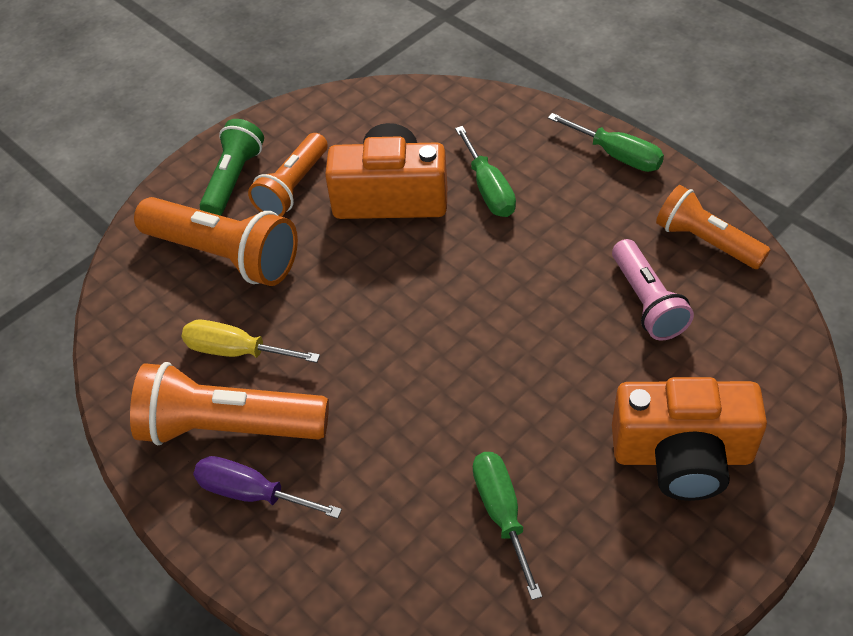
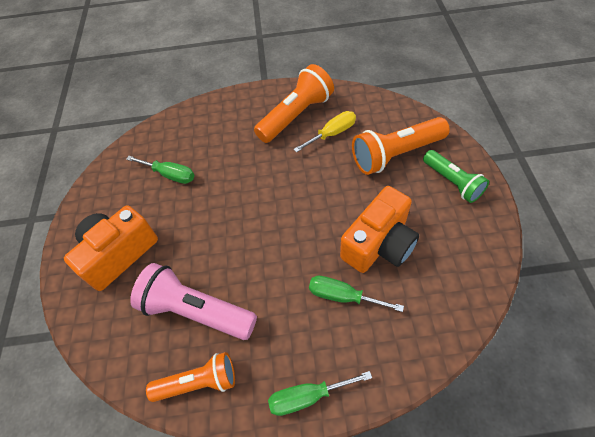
camera: 130 degrees right, 5 degrees up
(252, 493) = (260, 109): purple screwdriver -> none
(293, 187) = (424, 204): orange flashlight -> none
(647, 302) = (196, 311): pink flashlight -> pink flashlight, size x1.53

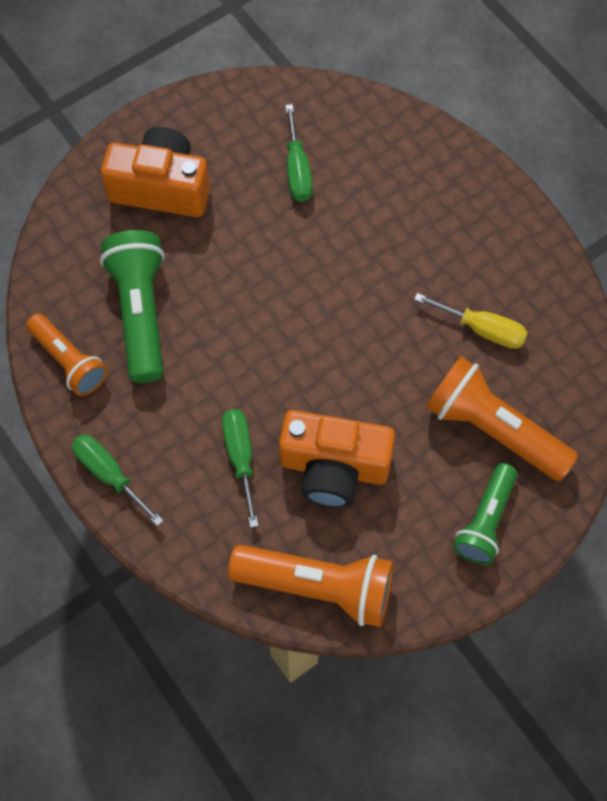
camera: 55 degrees right, 10 degrees up
(196, 311) = (140, 313): pink flashlight -> green flashlight
(296, 115) = (488, 265): orange flashlight -> orange flashlight (318, 586)

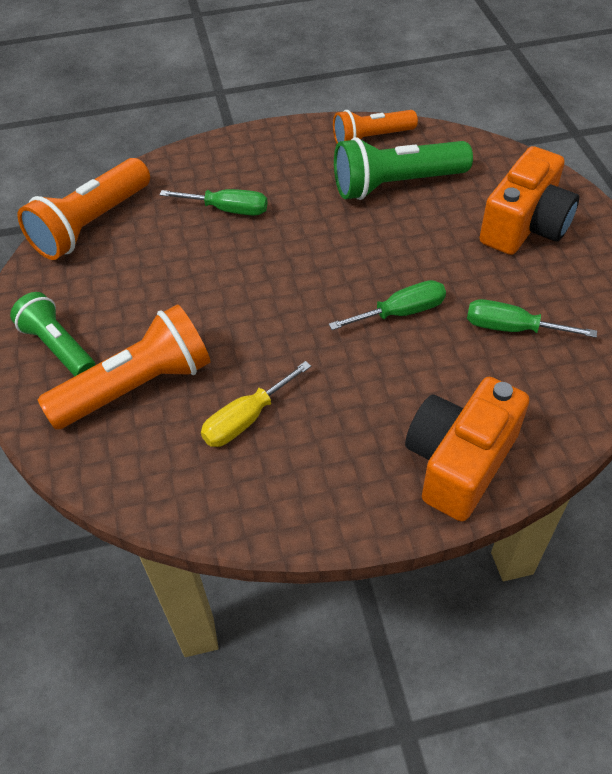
camera: 115 degrees right, 15 degrees down
(109, 474) = (262, 140): green screwdriver -> green screwdriver (401, 312)
(140, 313) = (396, 185): green flashlight -> green flashlight turned 150 degrees clockwise
(333, 467) = (180, 262): orange camera -> orange camera (459, 462)

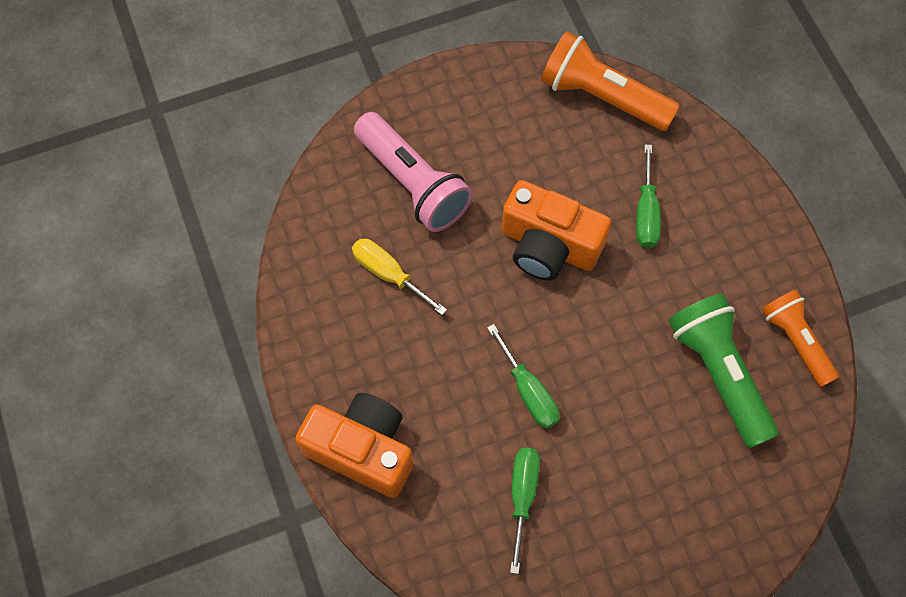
camera: 80 degrees right, 15 degrees up
(58, 347) = (447, 112): green flashlight -> none
(137, 386) = (413, 183): orange flashlight -> pink flashlight
(525, 226) = (676, 513): orange camera -> orange camera (548, 246)

